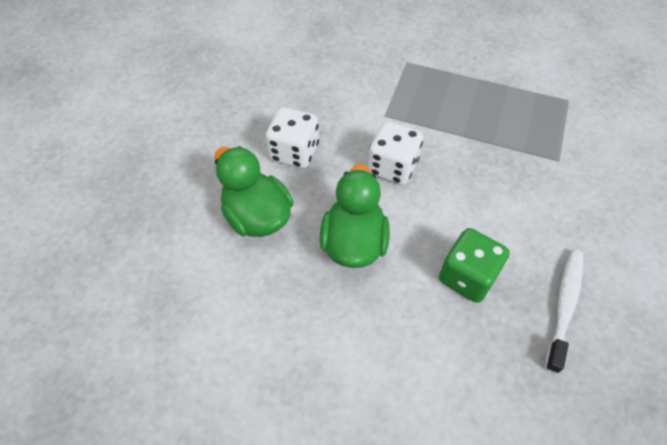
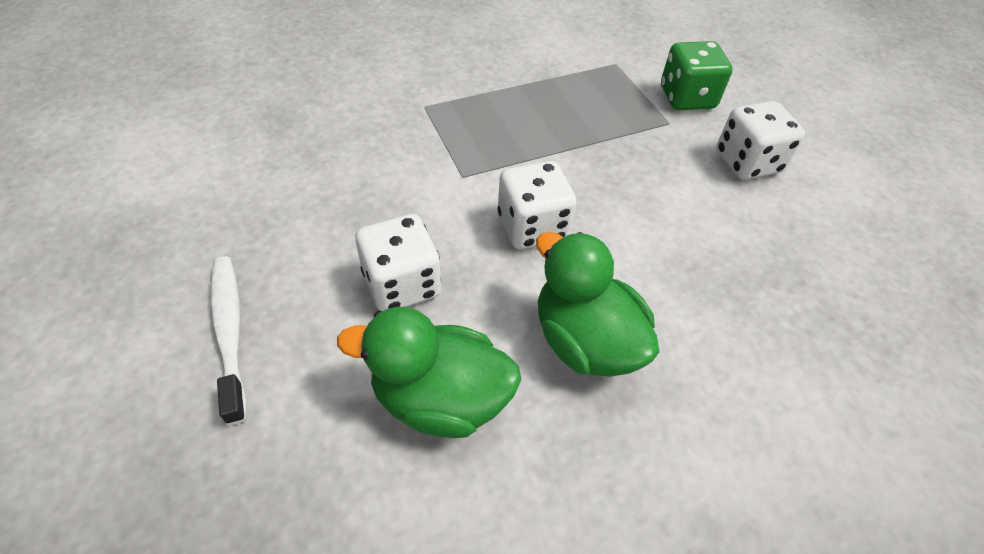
camera: 45 degrees left, 5 degrees down
(467, 277) = (725, 290): green dice -> green dice (687, 98)
(564, 305) = (823, 254): white toothbrush -> white toothbrush (230, 332)
(585, 218) = (747, 162): none -> white dice

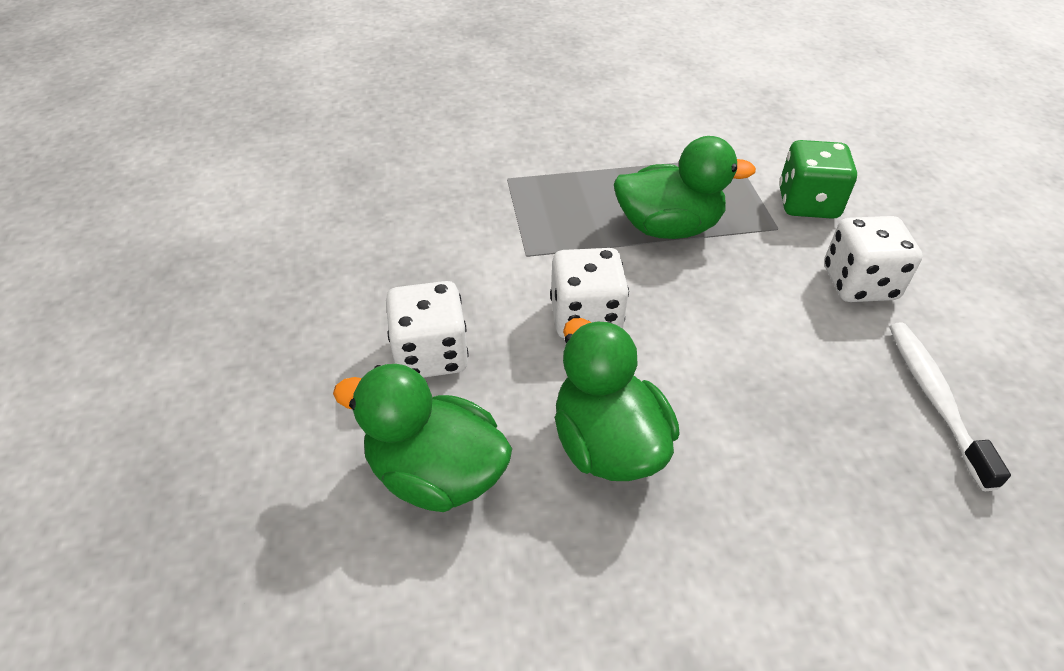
camera: 15 degrees right, 5 degrees down
(230, 332) = (250, 372): white toothbrush -> white toothbrush (934, 399)
(579, 134) = (668, 227): none -> green duck

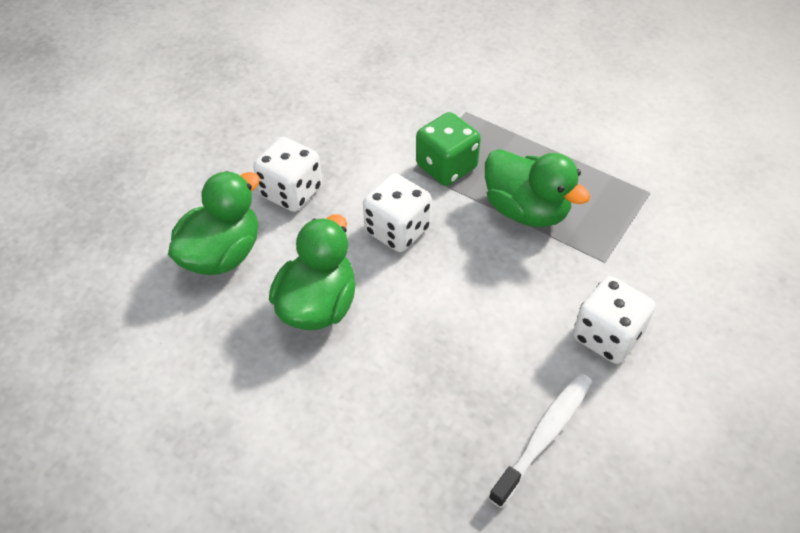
camera: 45 degrees right, 5 degrees up
(435, 474) = (222, 254): green duck -> green duck turned 60 degrees clockwise
(807, 203) = (655, 260): green dice -> green dice (446, 167)

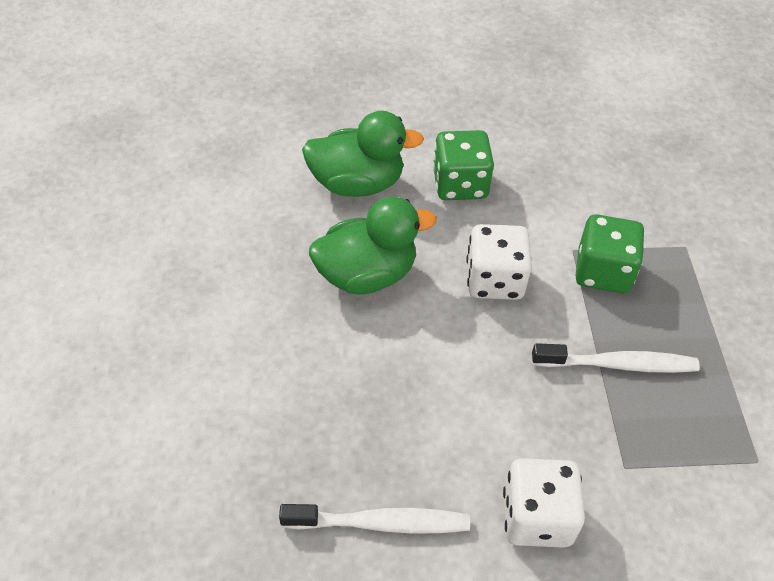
camera: 50 degrees right, 0 degrees up
(291, 192) = (460, 184): white dice -> green dice
(526, 210) = (618, 364): green duck -> white toothbrush

